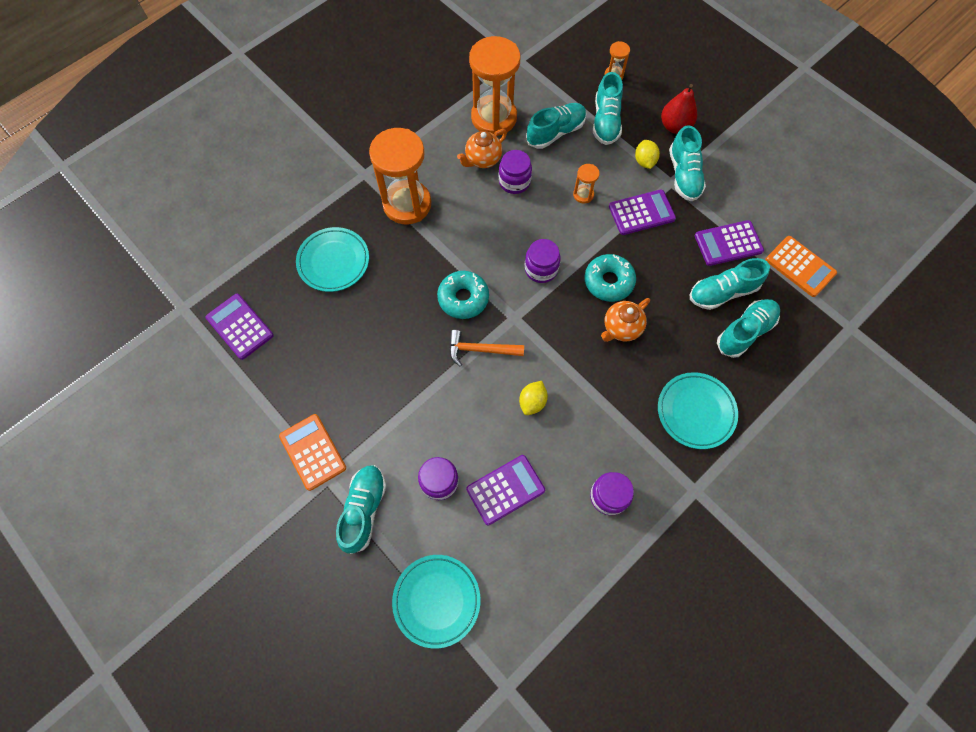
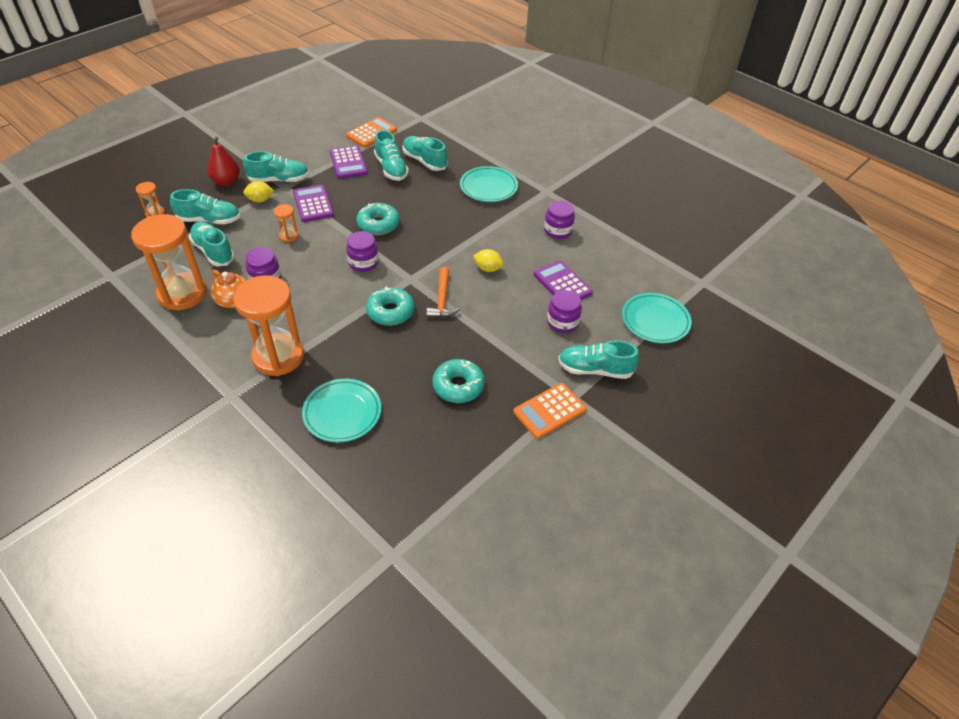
camera: 95 degrees left, 20 degrees down
(240, 326) = (418, 490): purple calculator -> none
(355, 363) = (458, 386): none -> turquoise donut
(621, 328) = (421, 219): orange teapot -> none

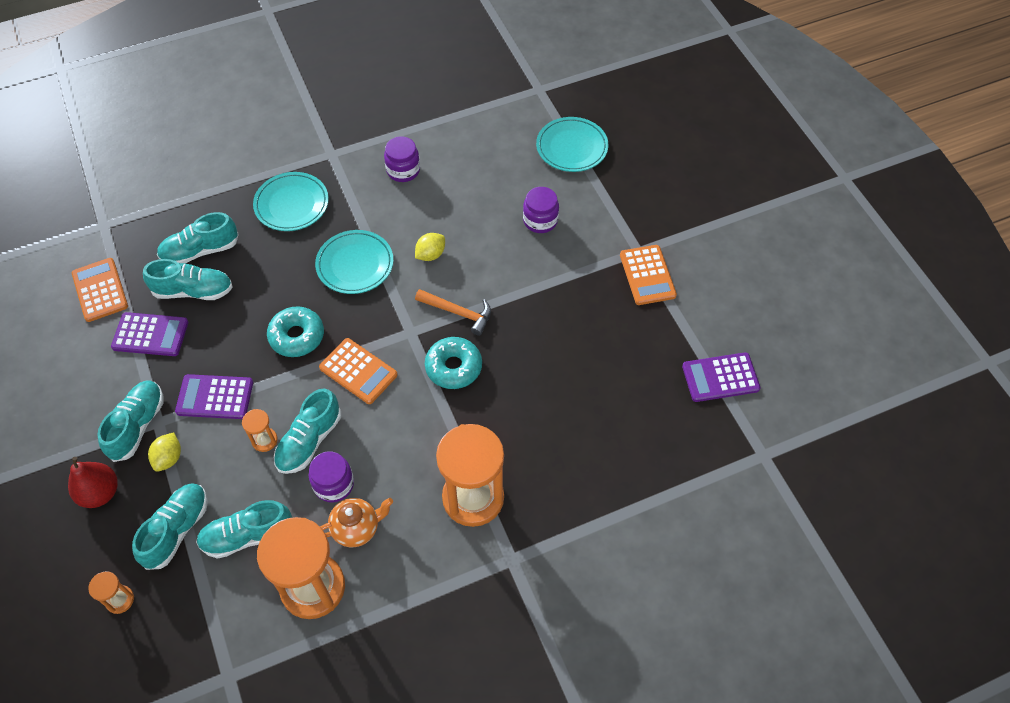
camera: 65 degrees left, 10 degrees up
(342, 413) = (581, 453): turquoise plate -> turquoise plate (355, 265)
(363, 262) = (358, 371): purple jar -> orange calculator
(458, 386) = (587, 339): turquoise donut -> none
(562, 284) = (486, 199): purple calculator -> purple calculator (720, 377)
(595, 369) = (612, 220): turquoise shoe -> turquoise shoe (309, 441)

